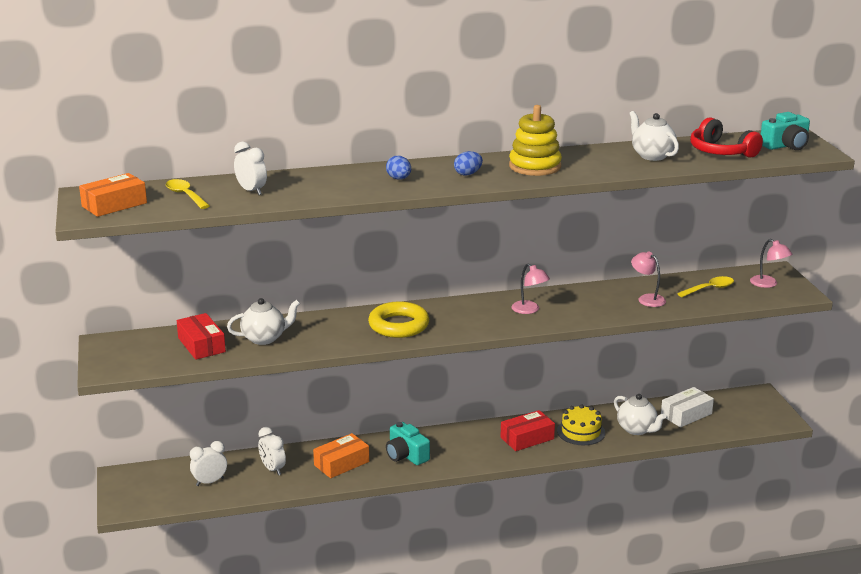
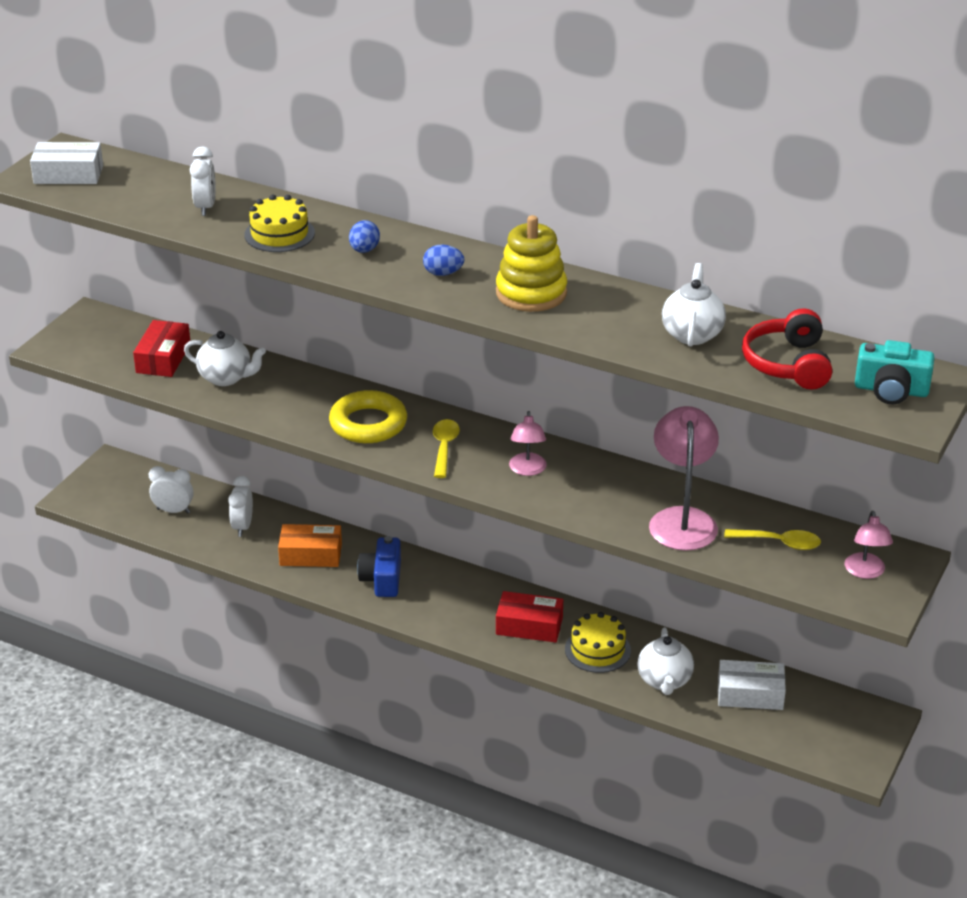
camera: 40 degrees right, 10 degrees up
(114, 205) = (68, 174): orange box -> white box
(185, 195) = (142, 188): yellow spoon -> yellow spoon (444, 447)
(329, 188) = (279, 234): none -> yellow cake
(406, 455) = (382, 579): turquoise camera -> blue camera
(647, 298) = (682, 519): pink lamp -> pink lamp, size x1.75

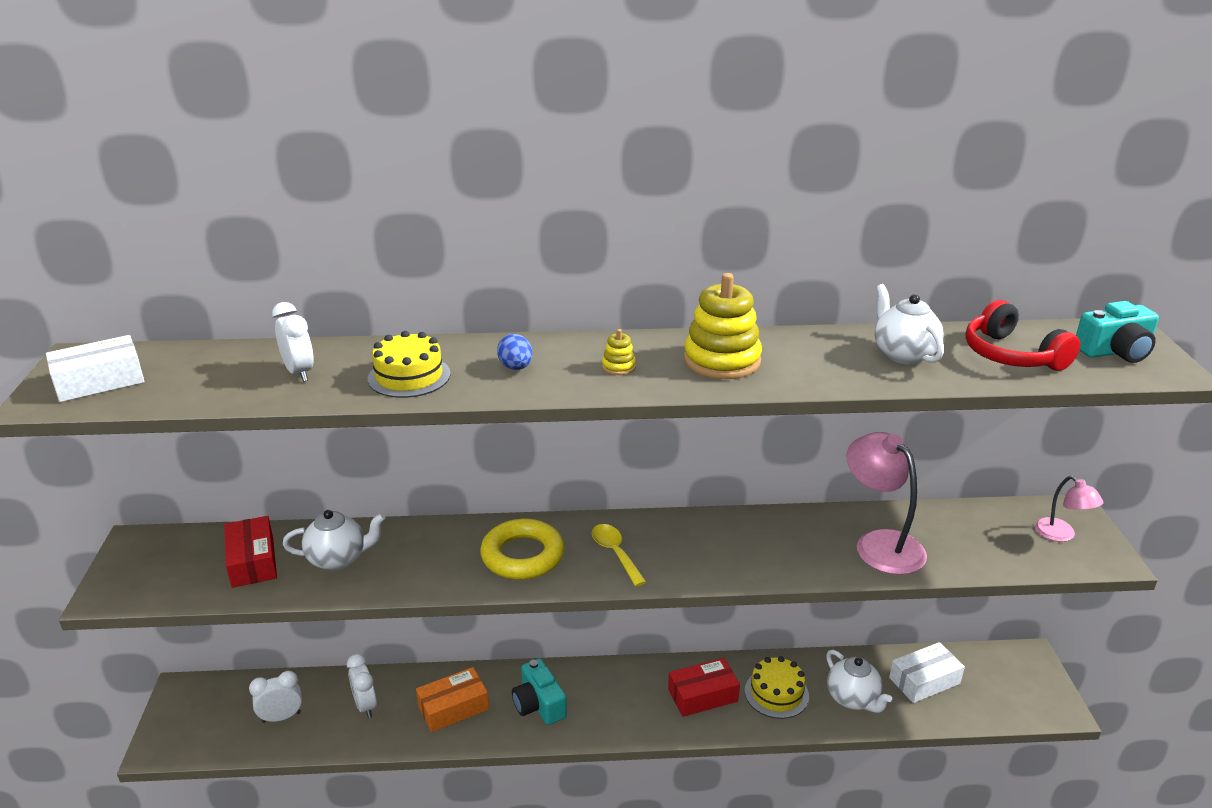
camera: 30 degrees left, 5 degrees down
(382, 579) = (539, 704): blue camera -> turquoise camera
(443, 273) = (618, 367): blue egg -> yellow stacking toy
(527, 470) = (709, 547): pink lamp -> none
(779, 543) = (973, 535): yellow spoon -> none

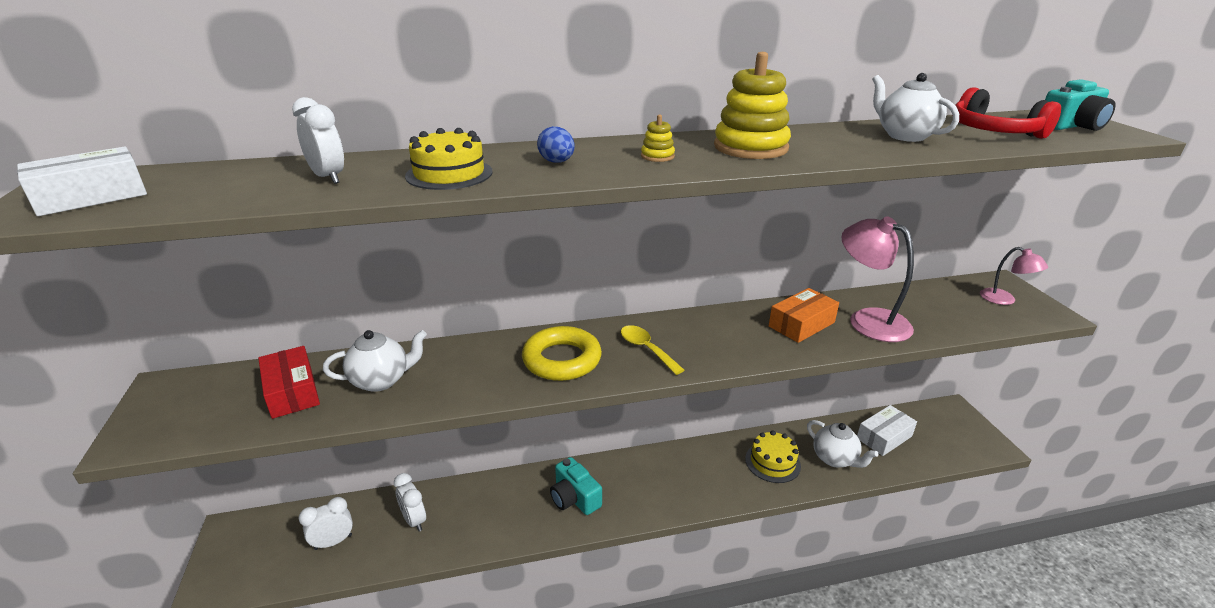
camera: 10 degrees left, 0 degrees up
(453, 708) = (497, 511): orange box -> orange box (801, 324)
(703, 695) = (713, 471): red box -> none

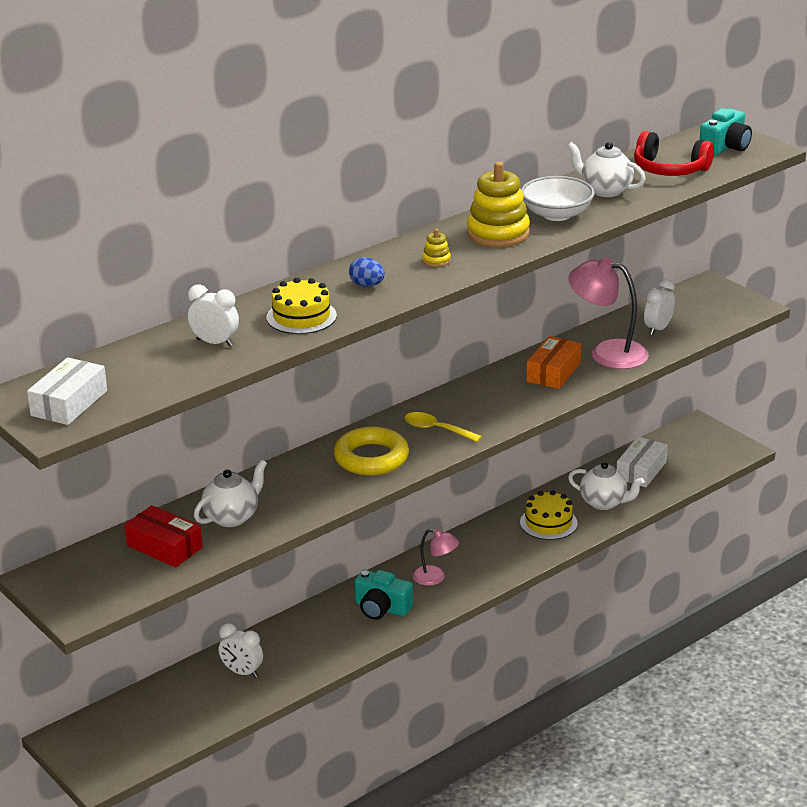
camera: 25 degrees left, 0 degrees up
(333, 542) = (180, 711): white clock -> white clock (658, 329)
(832, 144) = (556, 214): none -> white bowl
(1004, 300) = (713, 303): pink lamp -> pink lamp (435, 578)

